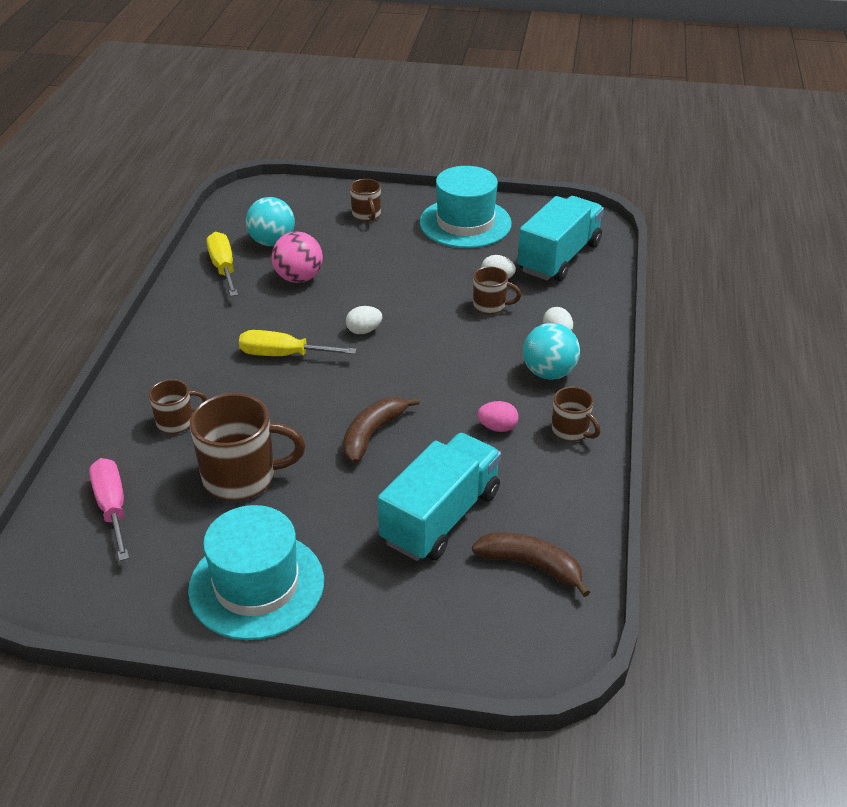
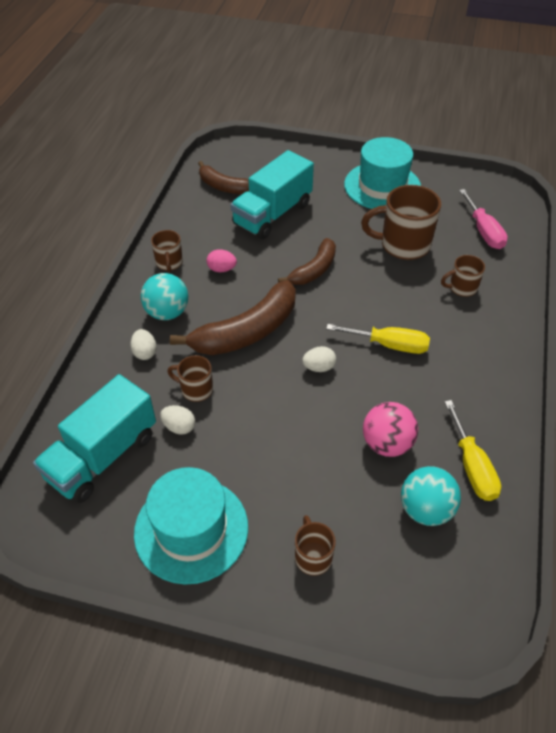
camera: 175 degrees left, 10 degrees up
(449, 359) = (246, 331): none -> brown banana
(571, 431) = (169, 263): brown mug -> brown mug turned 150 degrees counterclockwise

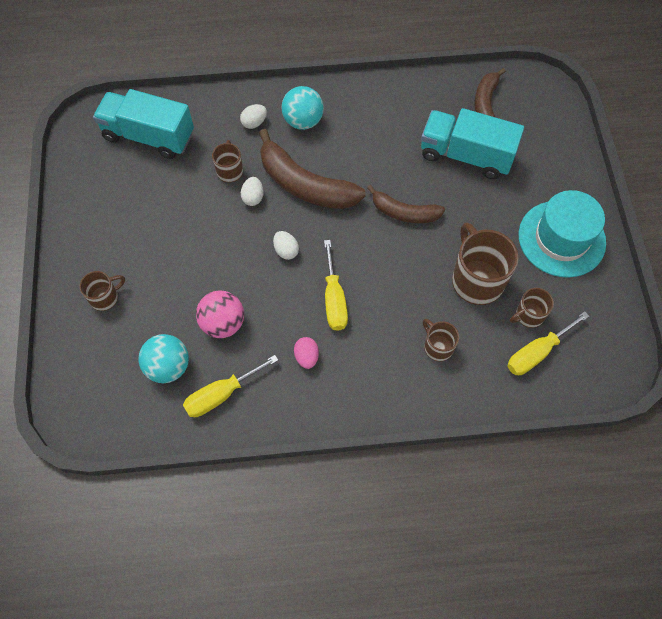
camera: 70 degrees right, 15 degrees up
(169, 263) = (361, 100): brown mug -> brown mug (528, 315)
(179, 427) = (190, 173): white egg -> white egg (253, 197)
(191, 529) = (105, 213): turquoise hat -> none
(222, 269) = (371, 141): pink egg -> pink egg (306, 357)
(483, 231) = (536, 352): pink screwdriver -> yellow screwdriver

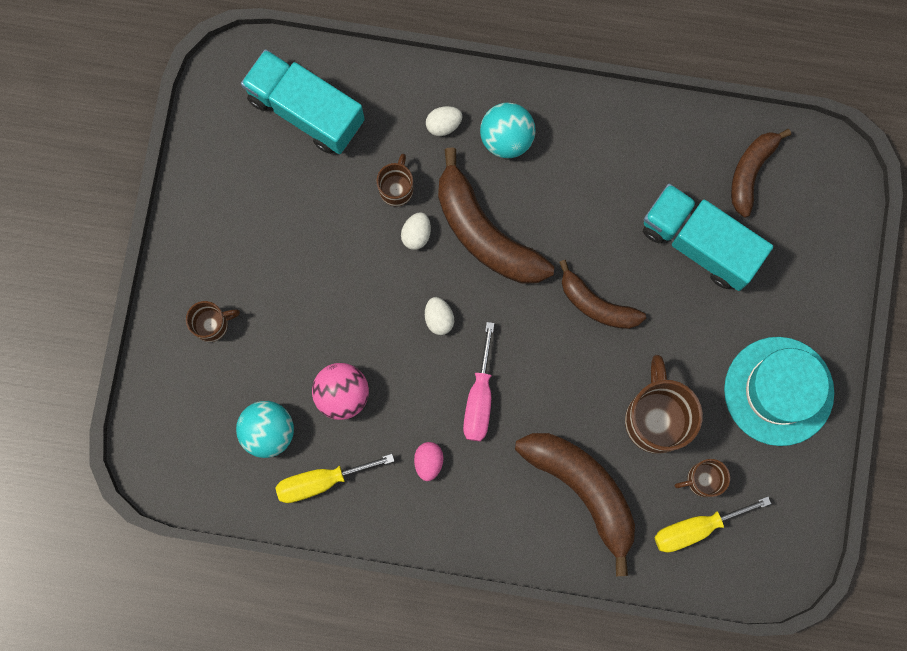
camera: 15 degrees right, 15 degrees up
(334, 299) = (479, 398): yellow screwdriver -> pink screwdriver
(437, 347) = (583, 490): brown mug -> brown banana

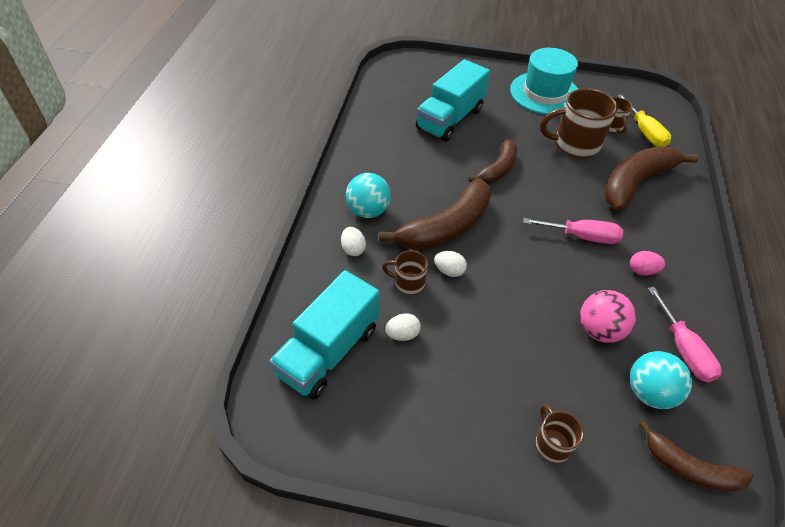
camera: 90 degrees left, 30 degrees down
(321, 481) = (683, 349): yellow screwdriver -> pink screwdriver
(439, 318) = (521, 259): white egg -> white egg (402, 334)
(751, 172) = (401, 95): brown banana -> brown banana (689, 468)

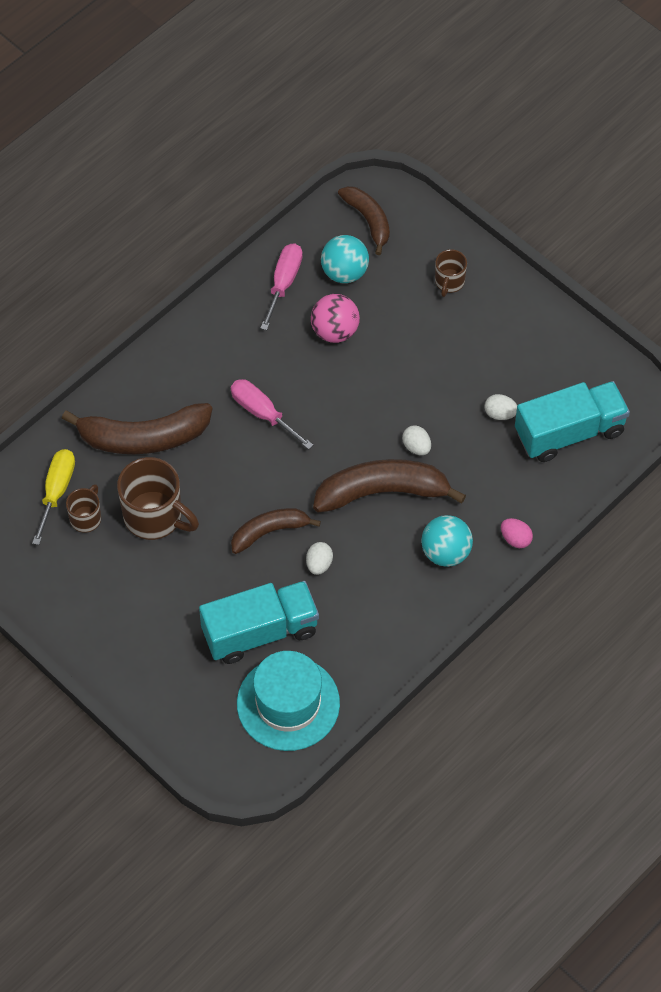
camera: 145 degrees left, 10 degrees up
(353, 249) = (489, 516): white egg -> white egg (319, 564)
(408, 283) = (462, 455): brown mug -> none
(545, 93) = (106, 611): turquoise hat -> turquoise hat (288, 703)
(642, 271) = (243, 355): pink egg -> pink egg (515, 539)

